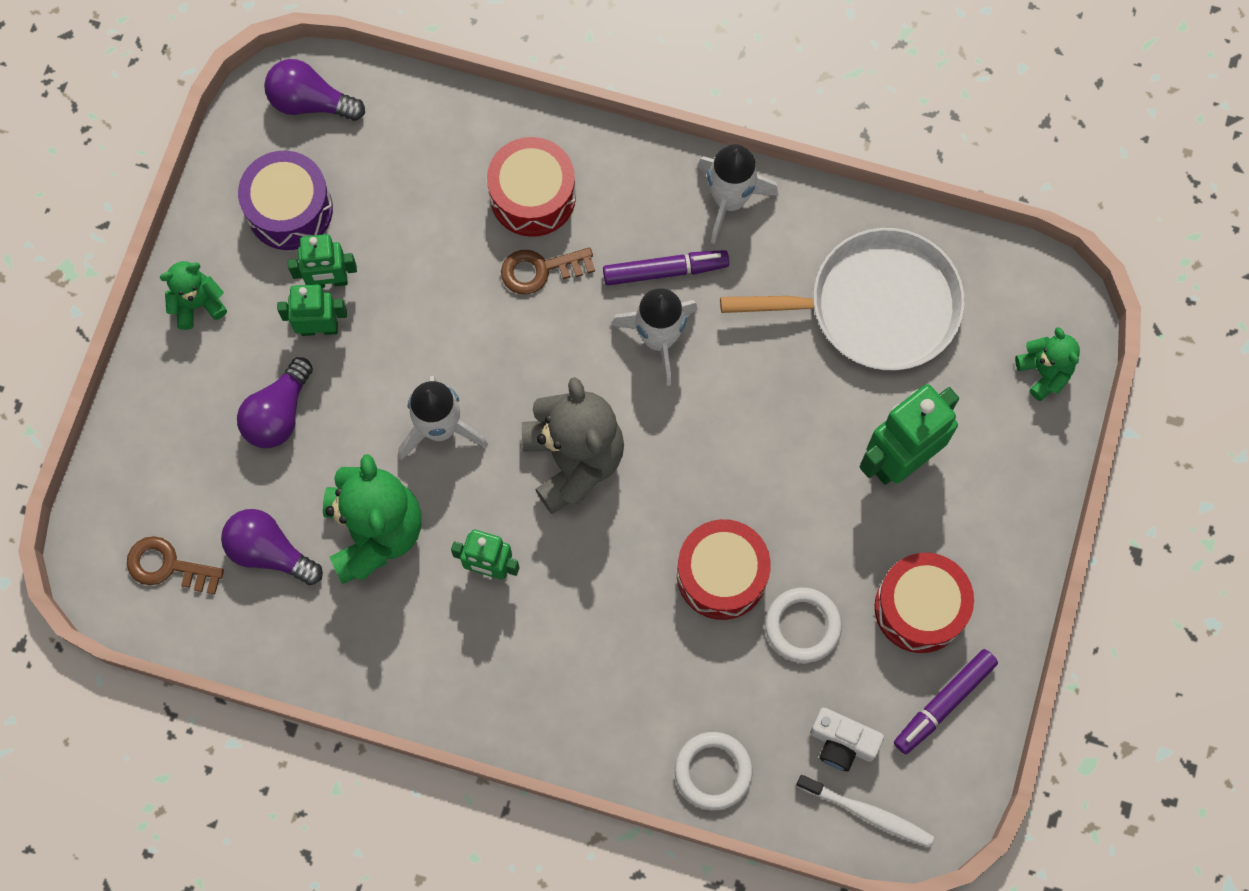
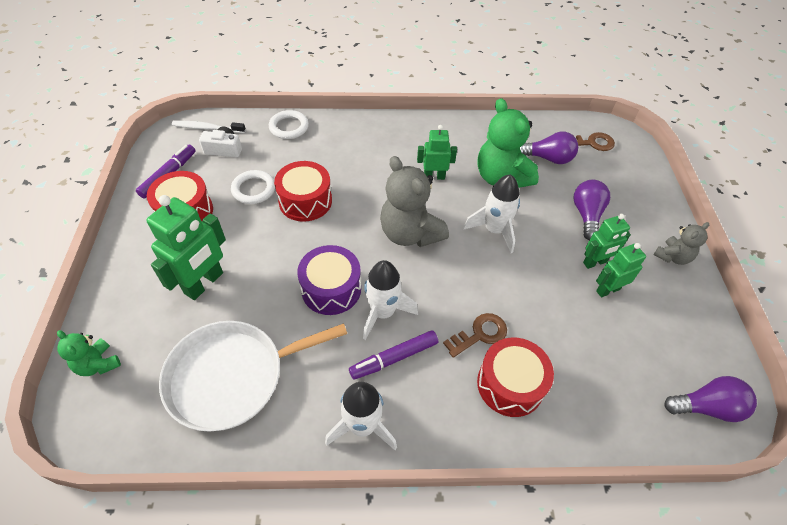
camera: 160 degrees right, 20 degrees down
(198, 304) = (672, 257): green teddy bear -> grey teddy bear
(289, 210) = (663, 326): purple drum -> purple drum (331, 289)

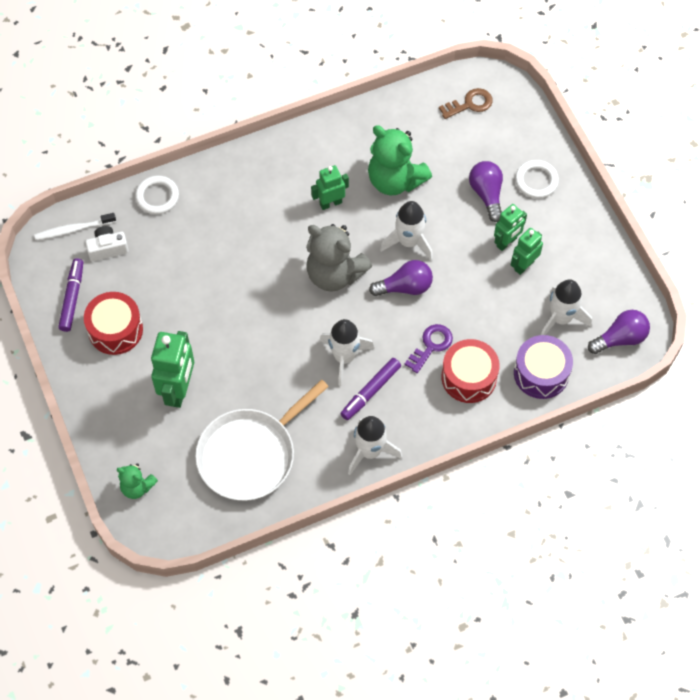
camera: 20 degrees left, 10 degrees up
(253, 189) = (165, 282): white ring -> white ring (536, 181)
(305, 201) = (221, 276): red drum -> none
(331, 289) = (291, 353): purple drum -> purple drum (541, 373)
(480, 334) = (431, 345): brown key -> purple key
(548, 158) = (432, 140): purple light bulb -> purple light bulb (405, 287)
(637, 358) = (561, 318): none -> white rocket
(672, 257) = (572, 211): grey teddy bear -> none

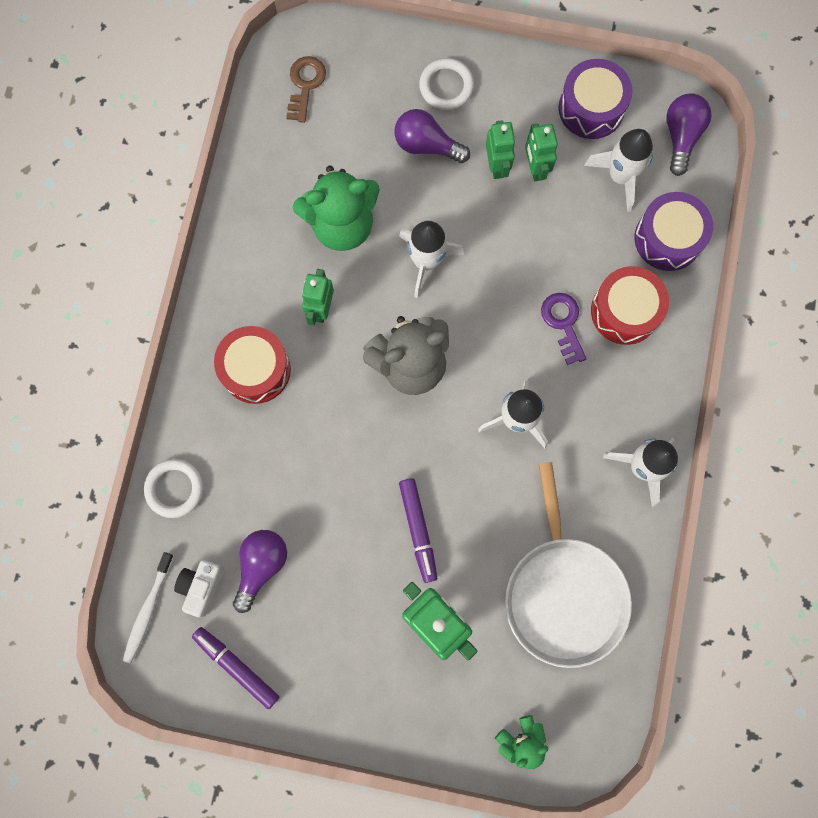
camera: 55 degrees left, 15 degrees up
(115, 330) = (312, 643): red drum -> red drum (256, 369)
(370, 391) = (574, 420): purple marker -> purple marker (418, 530)
(405, 287) = (477, 302): purple light bulb -> purple light bulb (261, 566)
(594, 273) = (591, 108): none -> purple drum

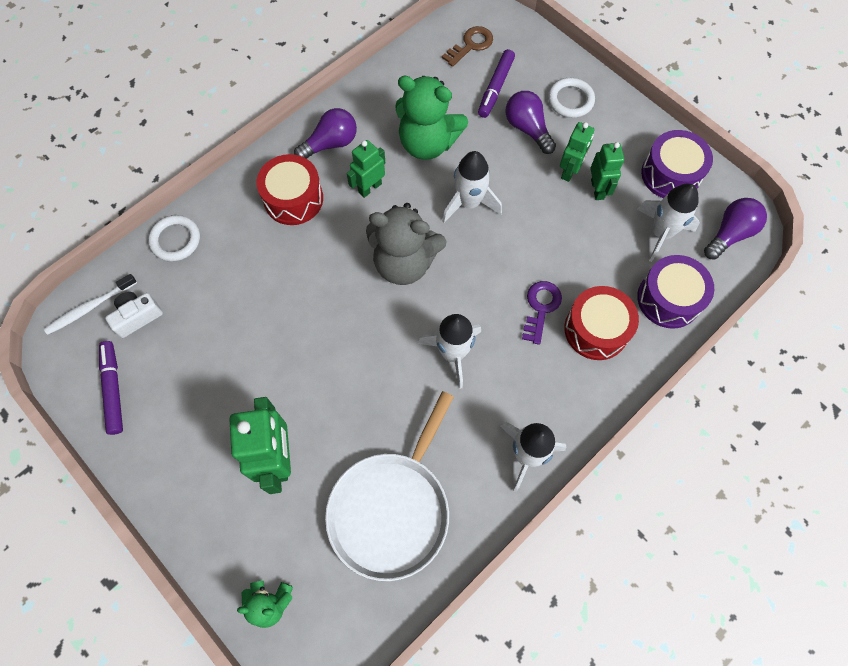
camera: 35 degrees right, 10 degrees down
(261, 566) = (188, 331): purple light bulb -> purple light bulb (331, 144)
(418, 530) = (318, 383): purple marker -> purple marker (495, 88)
(535, 168) = (597, 189): green robot -> green robot turned 150 degrees clockwise

